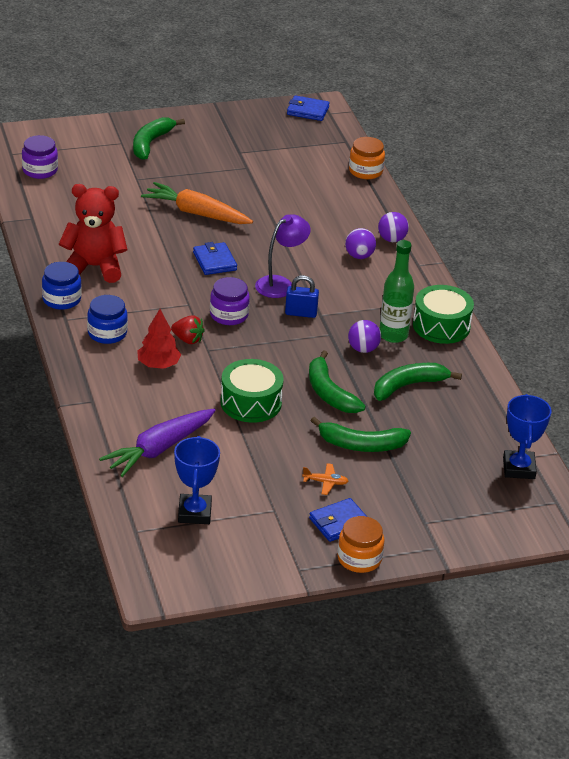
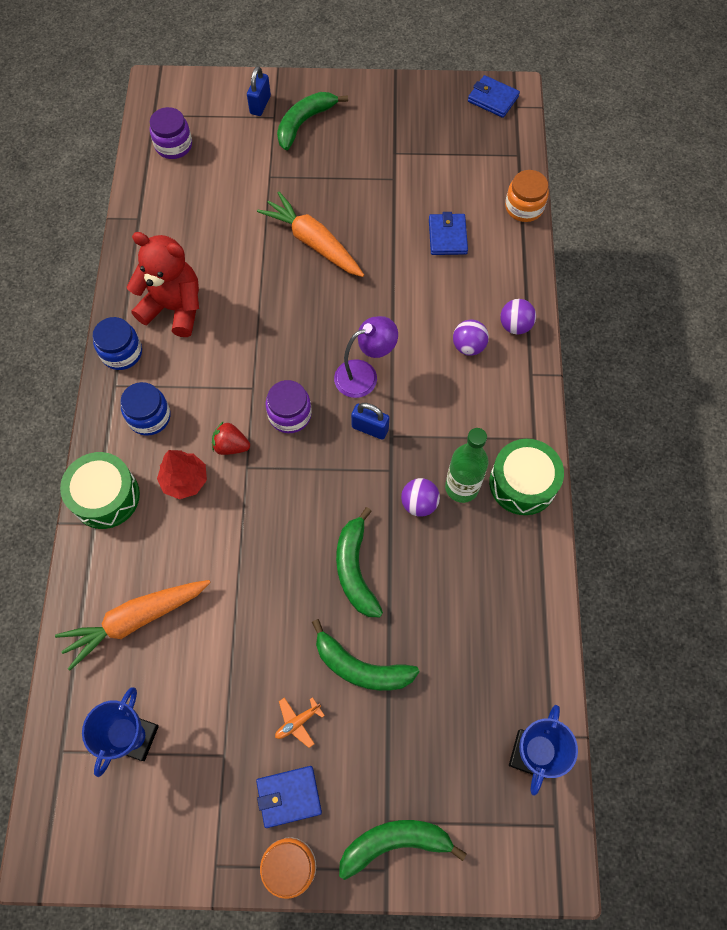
camera: 20 degrees right, 30 degrees up
(105, 137) = (260, 105): none -> blue padlock
(159, 449) = (135, 620): purple carrot -> orange carrot
(188, 340) = (231, 446): red strawberry -> red strawberry turned 150 degrees clockwise
(214, 261) = (305, 323): blue wallet -> blue wallet (447, 236)
(251, 403) = (262, 566): green drum -> green drum (105, 496)
(325, 482) = (297, 722): orange plane -> orange plane turned 120 degrees clockwise
(408, 386) = (449, 578): green banana -> green banana (395, 843)

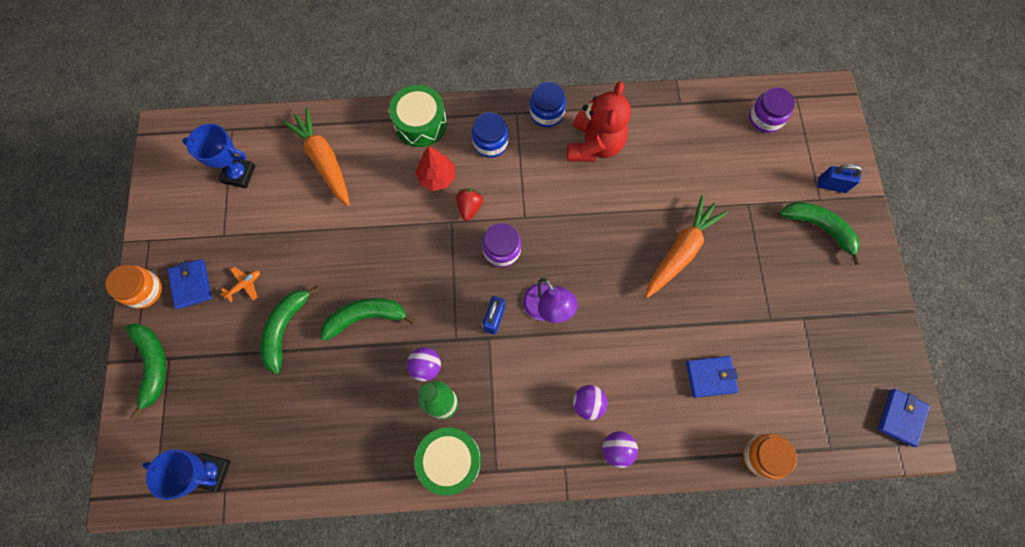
camera: 85 degrees right, 5 degrees up
(297, 722) = (244, 285): orange plane -> orange plane turned 90 degrees clockwise

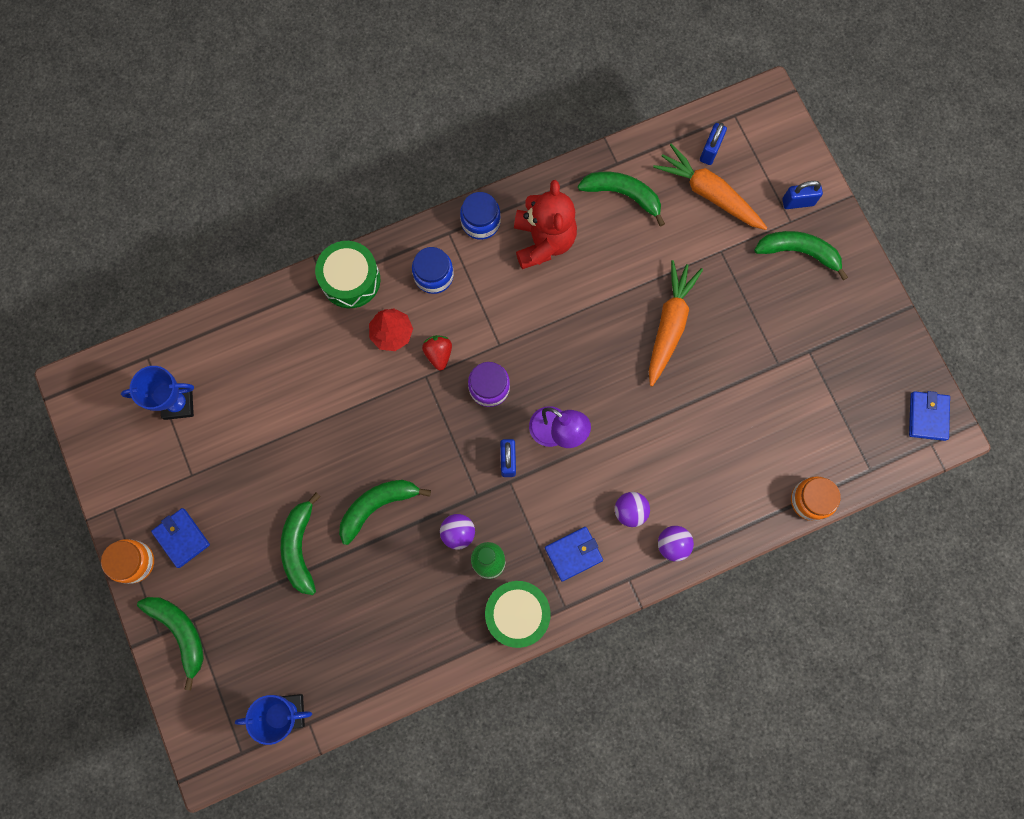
camera: 20 degrees left, 5 degrees up
(244, 285) = (238, 518): orange plane -> none
(323, 160) = (263, 357): orange carrot -> orange carrot (709, 193)
(676, 130) = (623, 195): none -> green banana
(710, 377) = (739, 442): blue wallet -> blue wallet (573, 554)
(765, 118) = (710, 151): purple jar -> blue padlock

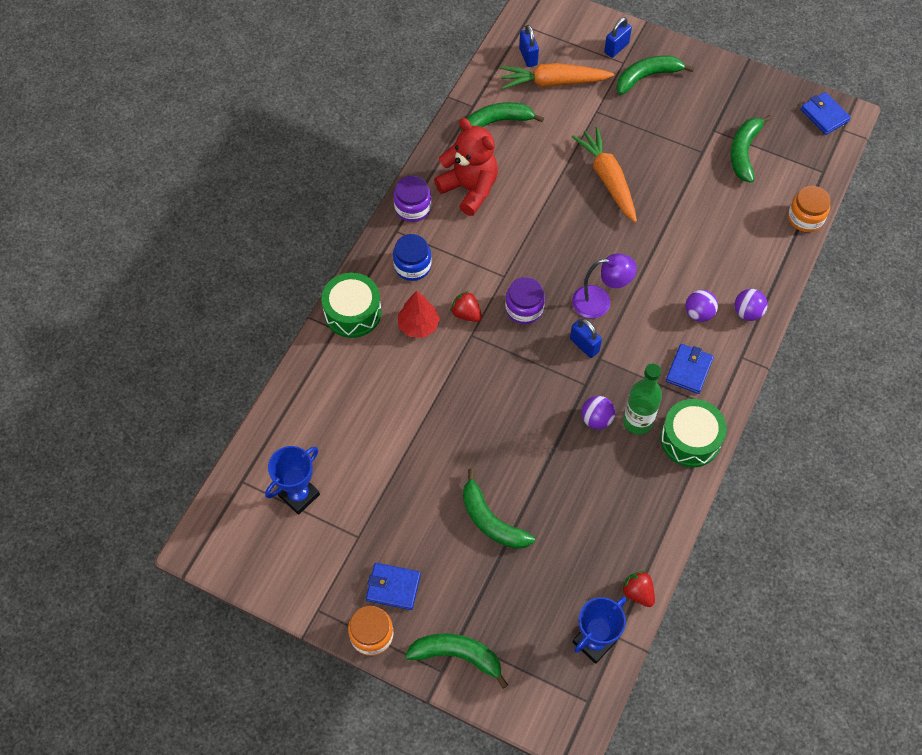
camera: 40 degrees left, 15 degrees down
(356, 702) = (637, 592): none -> red strawberry
(377, 506) = (521, 447): green banana -> green banana (744, 152)
(480, 222) = (412, 208): blue jar -> purple jar

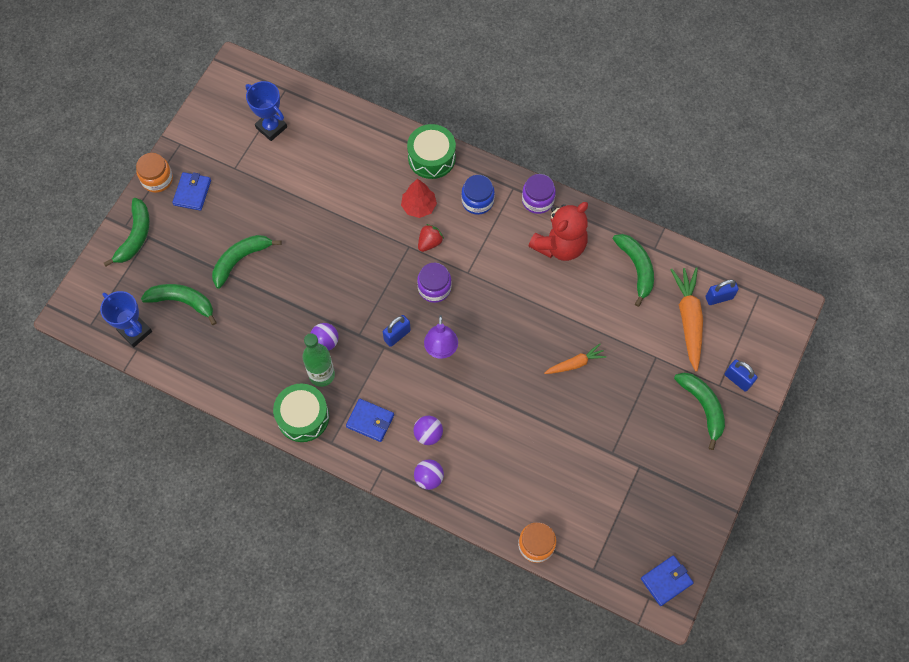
camera: 90 degrees right, 5 degrees up
(608, 179) = (575, 363): orange carrot -> orange carrot, size x0.58
(637, 592) = (171, 366): red strawberry -> none
(744, 152) = (614, 493): green banana -> green banana (183, 302)

